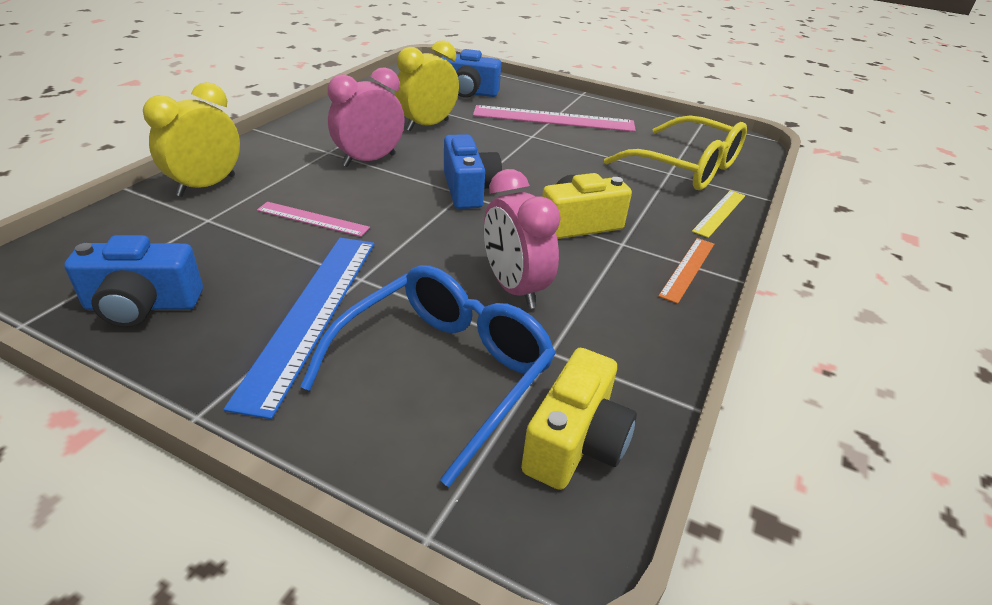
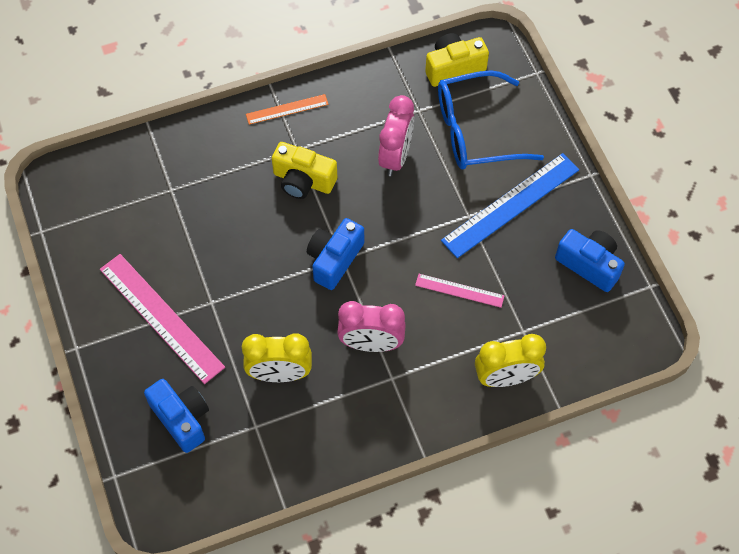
camera: 135 degrees left, 25 degrees up
(312, 219) = (459, 290): pink ruler -> pink ruler turned 45 degrees counterclockwise
(686, 168) = (151, 186): yellow glasses -> none
(719, 213) = (201, 133): yellow ruler -> none

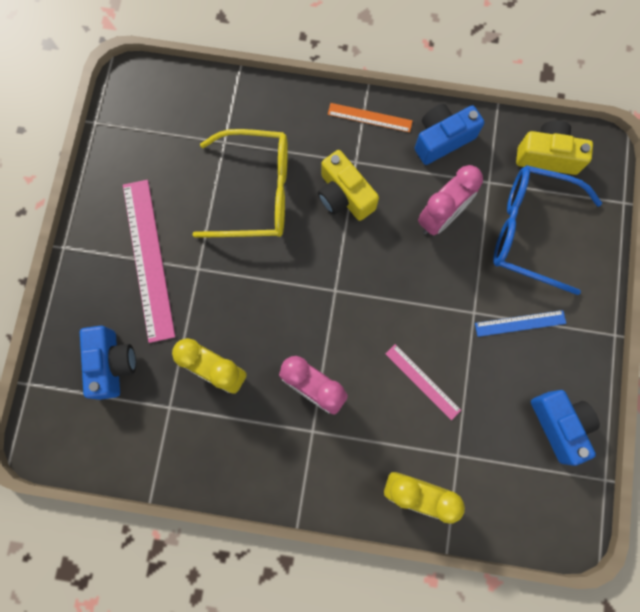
camera: 30 degrees right, 15 degrees up
(225, 216) = (256, 192): none -> yellow glasses
(334, 259) = (327, 288): blue camera -> blue camera (442, 139)
(510, 205) = (520, 323): blue ruler -> blue ruler, size x0.53

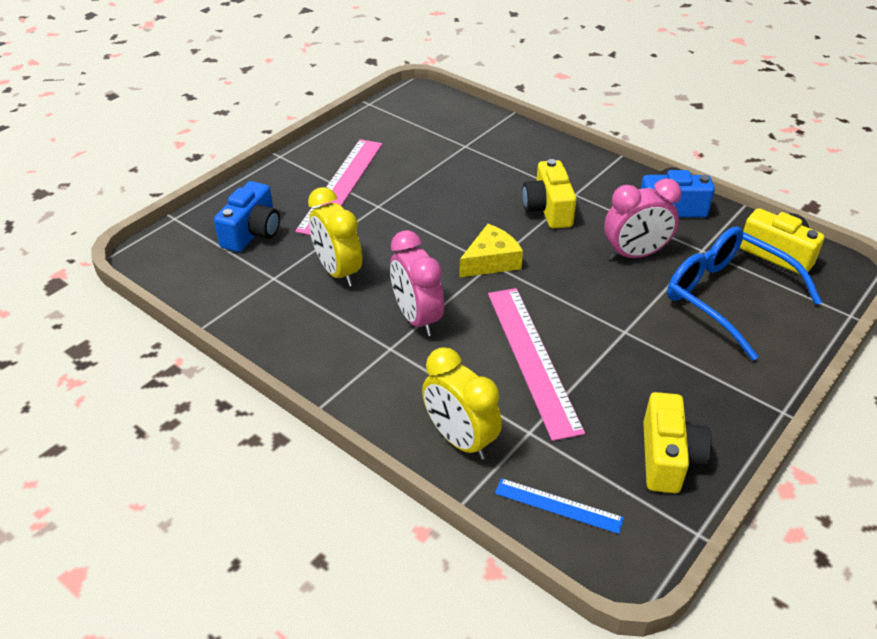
camera: 30 degrees right, 35 degrees down
(256, 192) = (468, 181): yellow glasses -> none
(333, 288) = (491, 261): none -> yellow cheese
(370, 117) = (608, 173): orange ruler -> none
(422, 381) = (532, 359): pink ruler -> pink ruler, size x1.89
(520, 323) = (672, 358): blue ruler -> blue ruler (558, 505)
(559, 425) = (668, 458): blue camera -> yellow camera

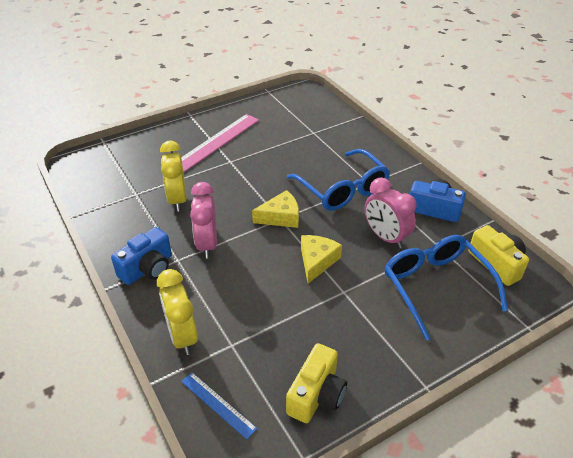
camera: 20 degrees right, 0 degrees up
(252, 233) = (142, 161): blue camera -> blue camera (148, 268)
(532, 359) = (266, 293): pink ruler -> none
(548, 209) = (343, 189): yellow camera -> blue glasses
(570, 304) = (317, 261): none -> yellow cheese
(635, 254) = (385, 237): pink clock -> pink clock turned 45 degrees clockwise

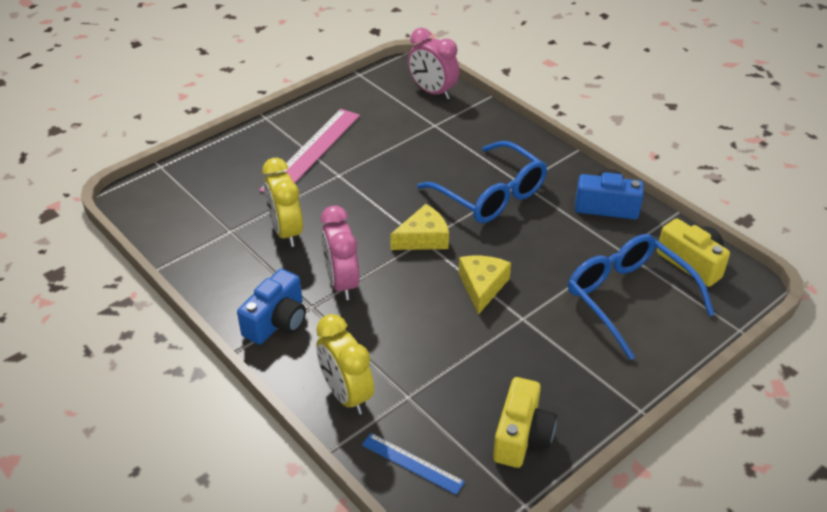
camera: 10 degrees left, 0 degrees up
(385, 237) = (557, 247): pink clock -> pink clock (432, 92)

